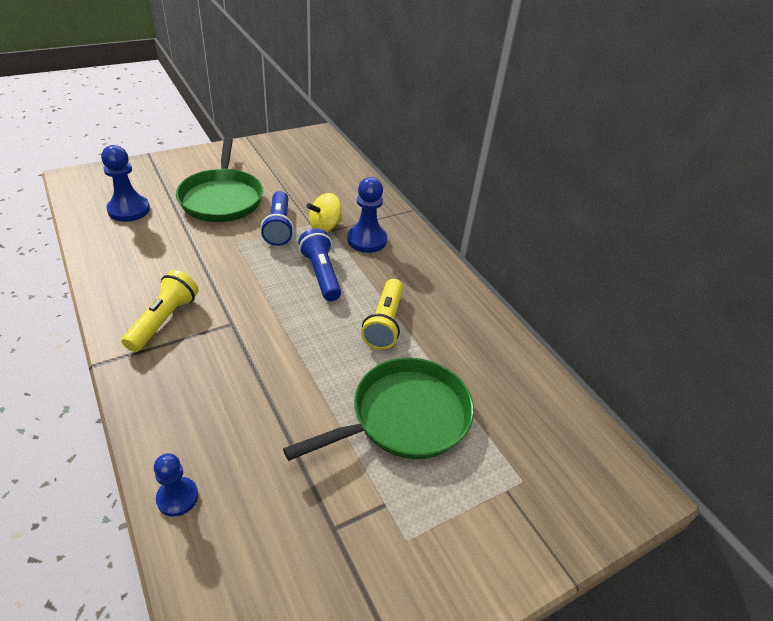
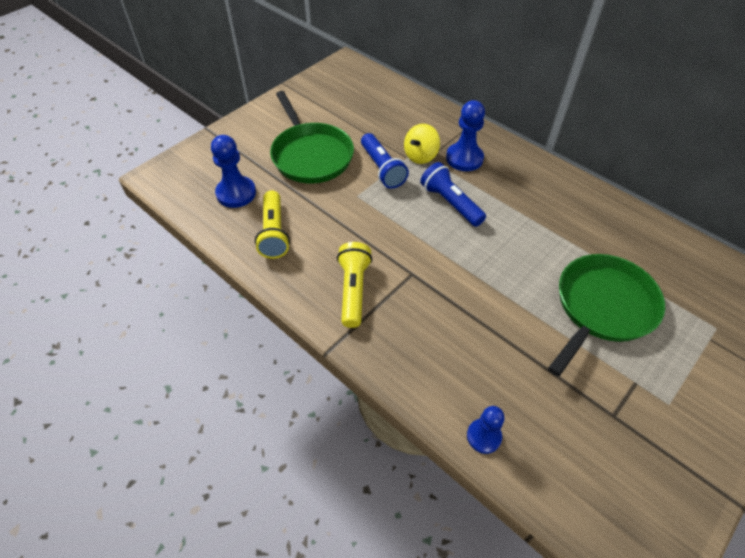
camera: 15 degrees left, 10 degrees up
(385, 323) = (532, 231): yellow flashlight -> yellow flashlight (274, 233)

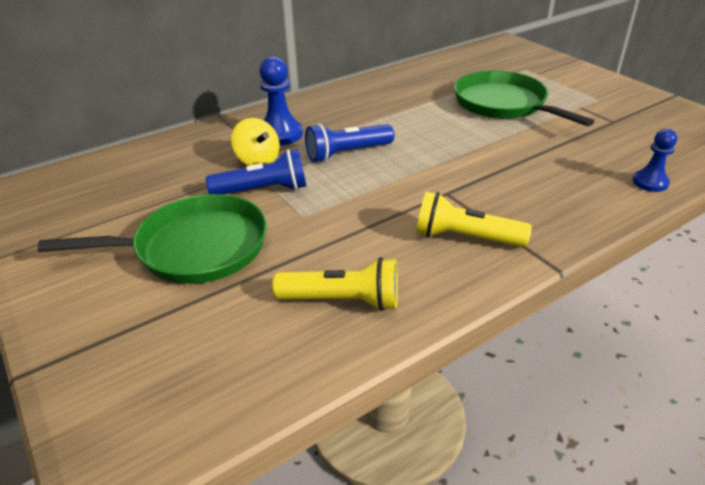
camera: 75 degrees left, 15 degrees down
(236, 193) = (233, 340): blue pawn -> none

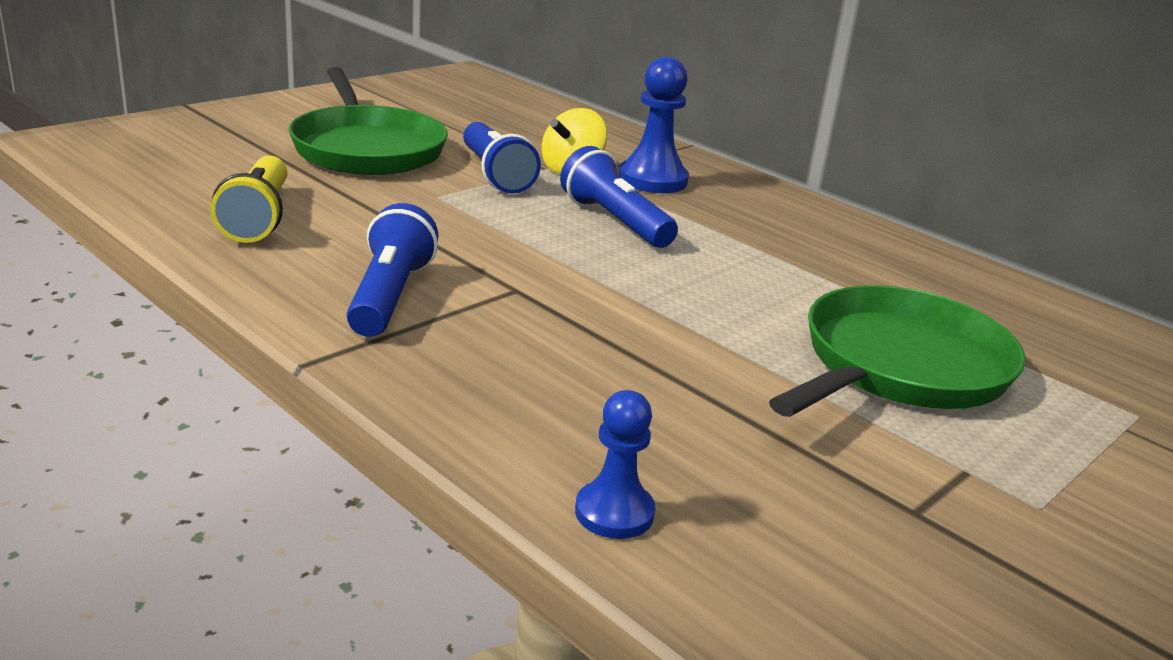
camera: 75 degrees right, 10 degrees down
(465, 238) = (389, 296): yellow flashlight -> blue flashlight

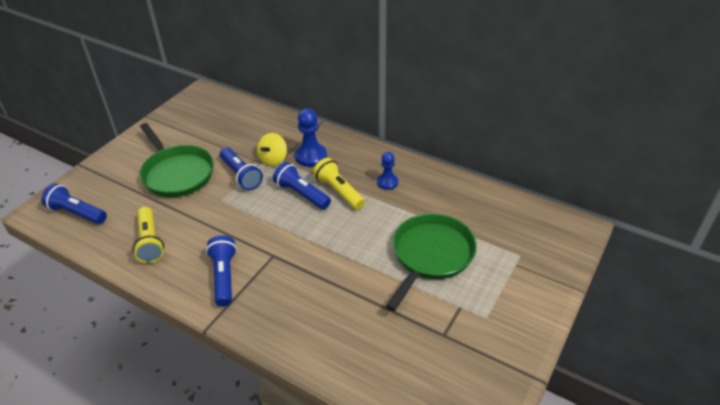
camera: 10 degrees left, 15 degrees up
(138, 155) = (77, 213): none -> blue flashlight
(614, 512) = (341, 369): blue pawn -> blue pawn (387, 182)
(698, 234) = (338, 191): none -> yellow flashlight

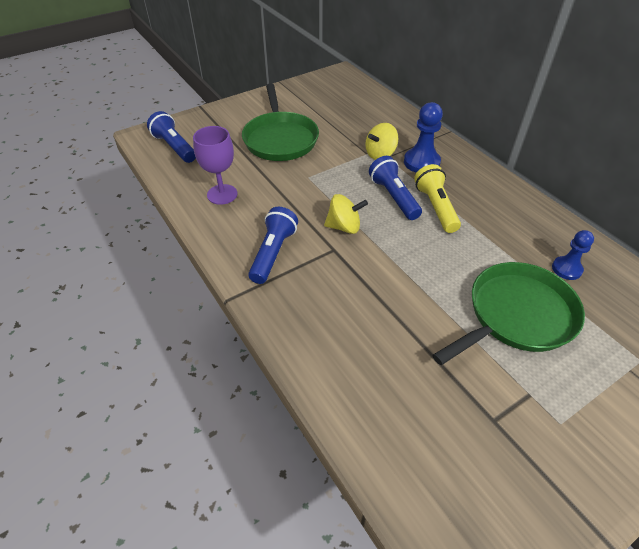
camera: 25 degrees right, 5 degrees up
(150, 242) = (222, 194): yellow flashlight -> purple goblet
(241, 175) = (340, 159): blue flashlight -> none
(273, 233) = (344, 227): none -> yellow spinning top
(387, 182) = (497, 215): blue pawn -> blue pawn (566, 269)

